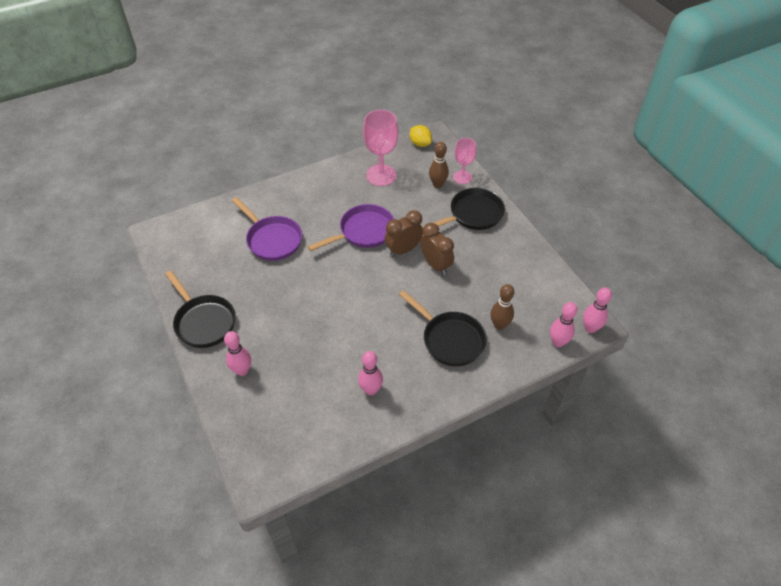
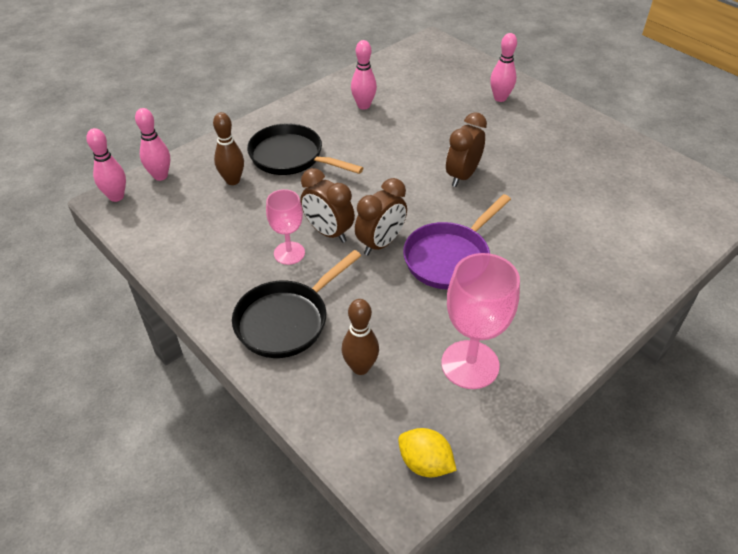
camera: 165 degrees right, 5 degrees down
(203, 322) = (574, 126): black pan -> none
(272, 239) = (570, 222): purple pan -> none
(323, 291) = (462, 176): none -> brown clock
(462, 177) = (318, 394): pink goblet -> pink goblet (289, 253)

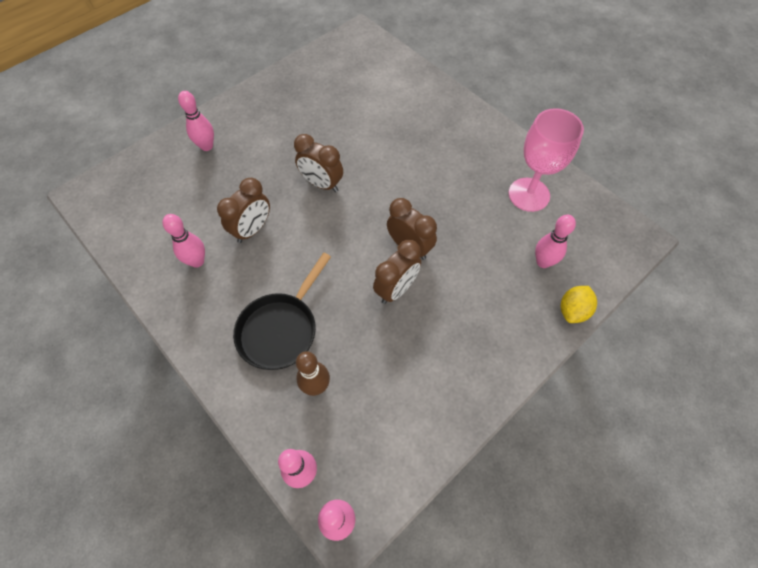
camera: 90 degrees left, 15 degrees up
(286, 320) = (504, 317): black pan -> none
(289, 253) = (424, 321): pink goblet -> none
(360, 367) = (543, 262): brown bowling pin -> pink bowling pin
(399, 134) = (252, 229): none -> brown clock
(425, 463) = (613, 224): yellow lemon -> yellow lemon (573, 310)
(449, 258) = (424, 199): purple pan -> none

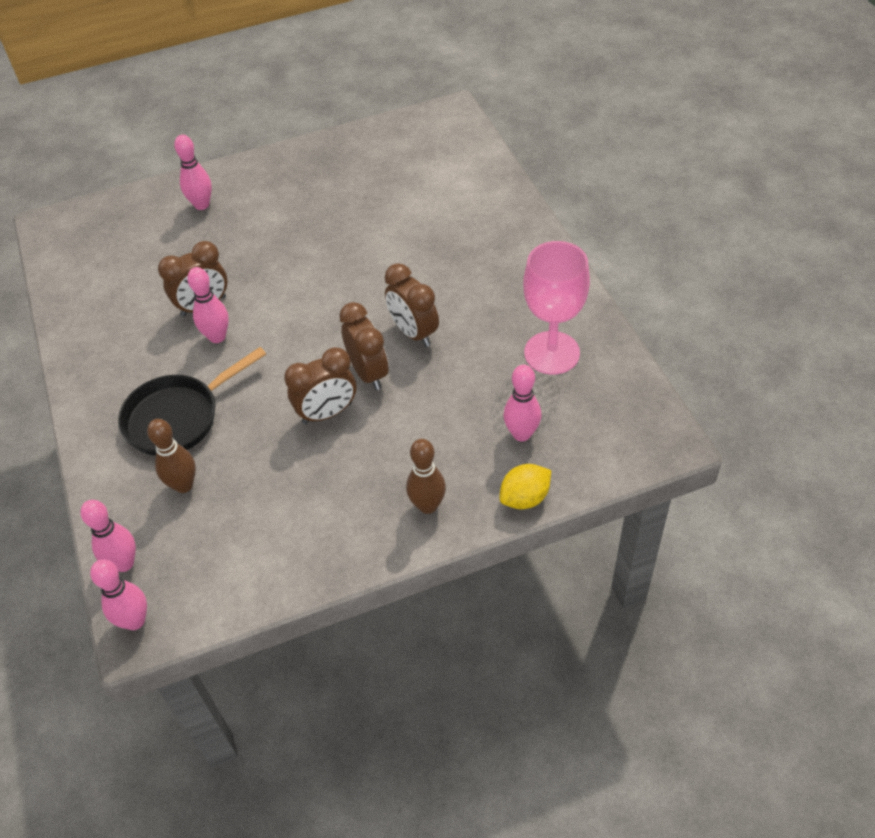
camera: 25 degrees right, 10 degrees down
(197, 261) = (128, 323): pink bowling pin -> pink bowling pin (217, 337)
(322, 184) = (307, 277): brown clock -> brown clock (414, 332)
(510, 339) = (427, 505): none -> brown bowling pin

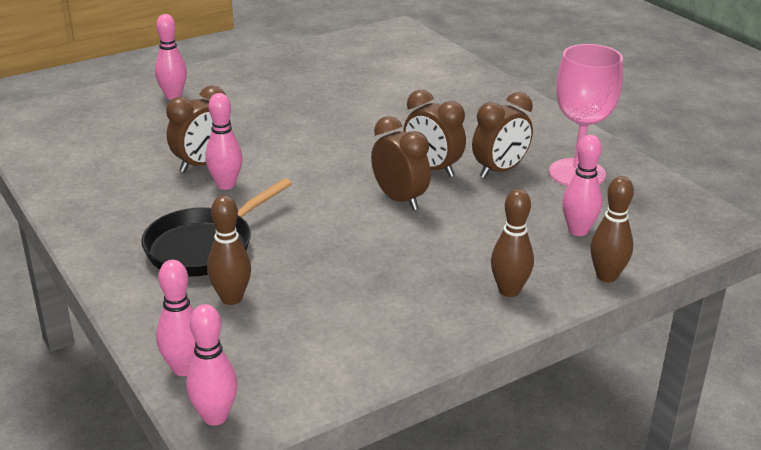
camera: 15 degrees left, 20 degrees down
(327, 413) = (369, 231): brown clock -> brown clock (500, 170)
(525, 498) = (607, 276): yellow lemon -> brown bowling pin

